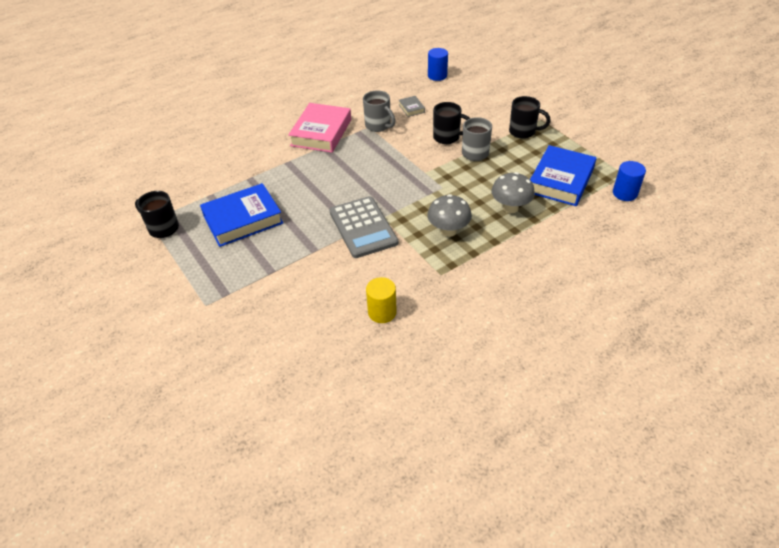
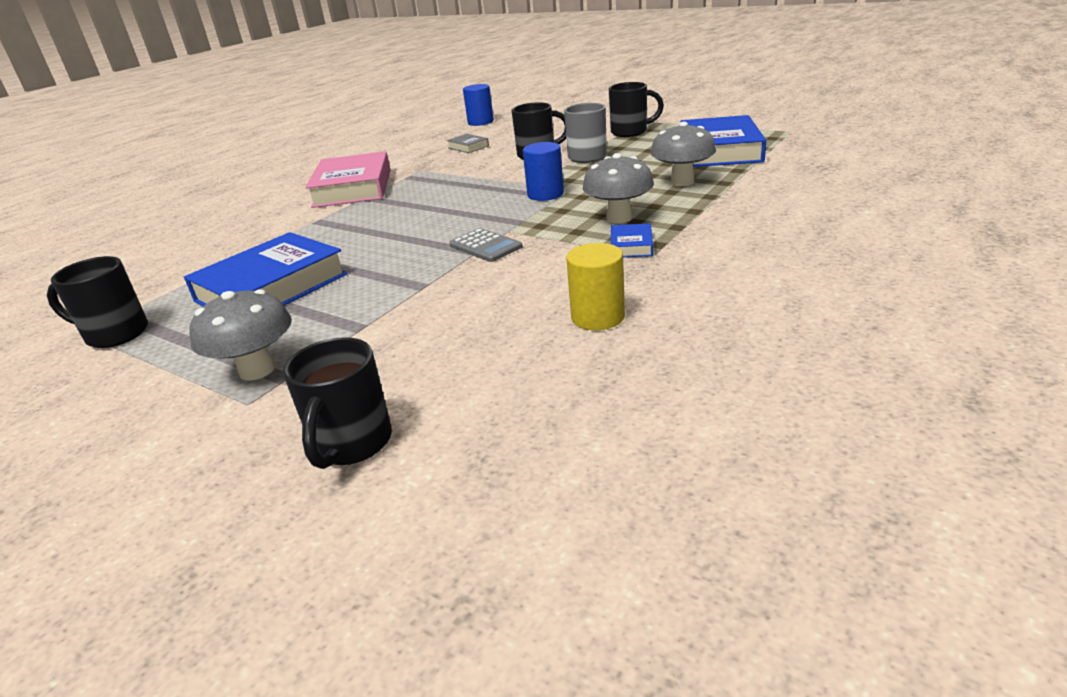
camera: 20 degrees left, 15 degrees down
(216, 284) = (257, 370): none -> grey mushroom
(237, 349) = (351, 444): none -> black mug
(363, 227) = (485, 246): grey calculator -> grey calculator, size x0.53
(378, 126) = (434, 167): grey mug -> none
(437, 260) = (631, 246): none -> blue book
(625, 193) = (808, 141): blue cylinder -> blue cylinder (545, 194)

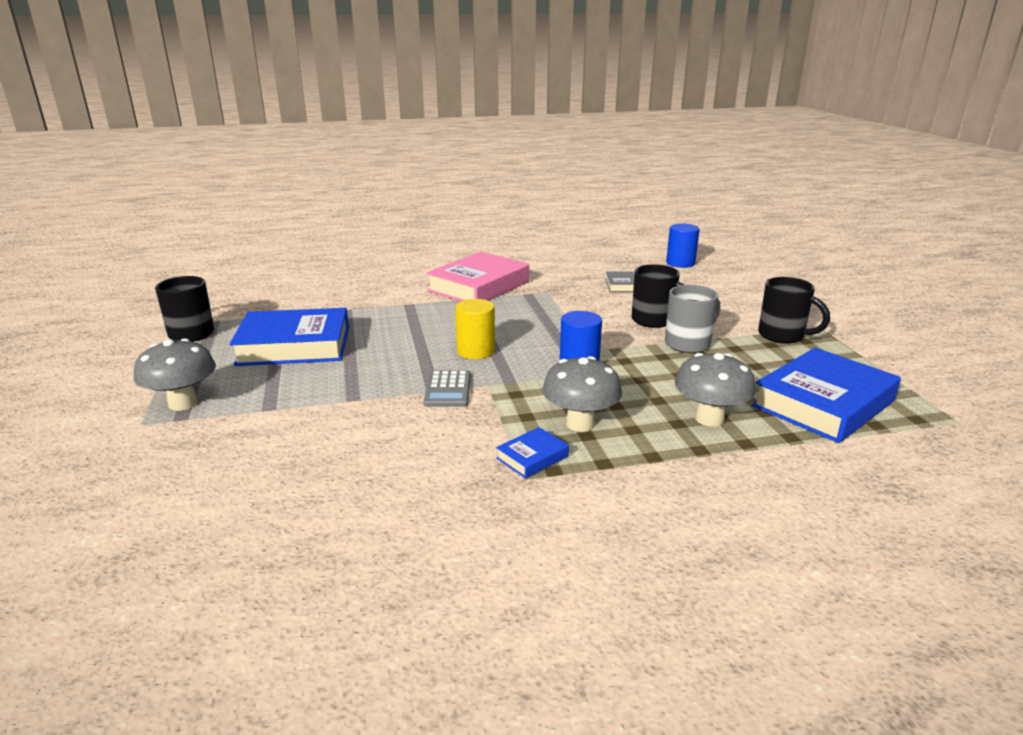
camera: 40 degrees right, 5 degrees down
(351, 444) = (115, 490): black mug -> none
(597, 317) = (380, 505): yellow cylinder -> yellow cylinder (476, 351)

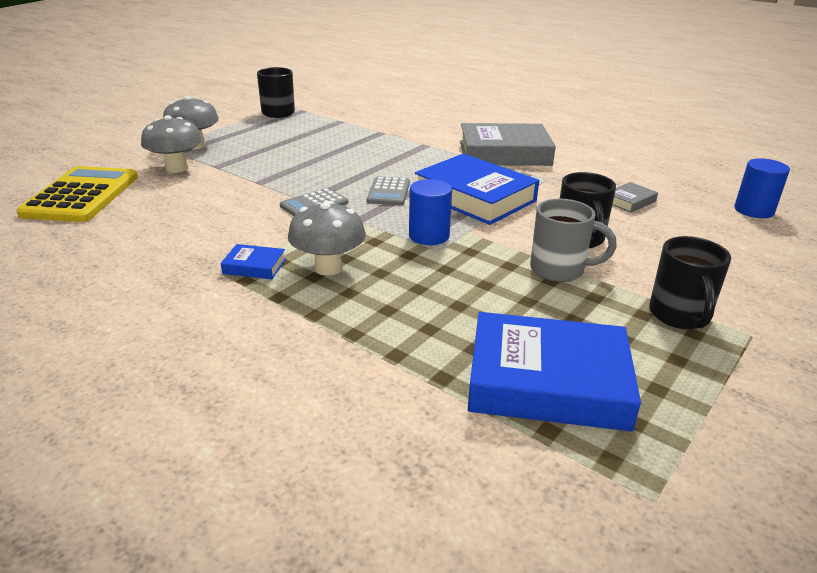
camera: 50 degrees right, 5 degrees up
(187, 517) = (81, 195): none -> yellow calculator
(294, 346) = (305, 141): blue book -> blue book (475, 197)
(476, 351) = (388, 192): yellow cylinder -> grey calculator
(479, 286) = (504, 153): pink book -> grey book
(709, 418) = (418, 323): grey mushroom -> grey mushroom (176, 168)

